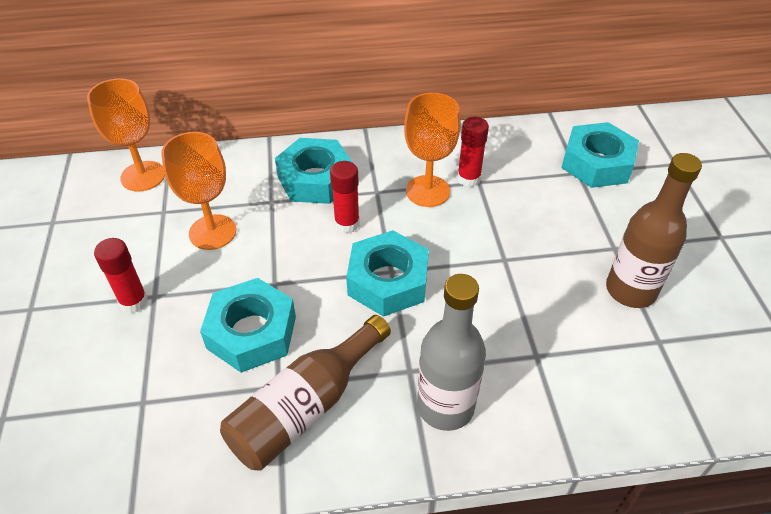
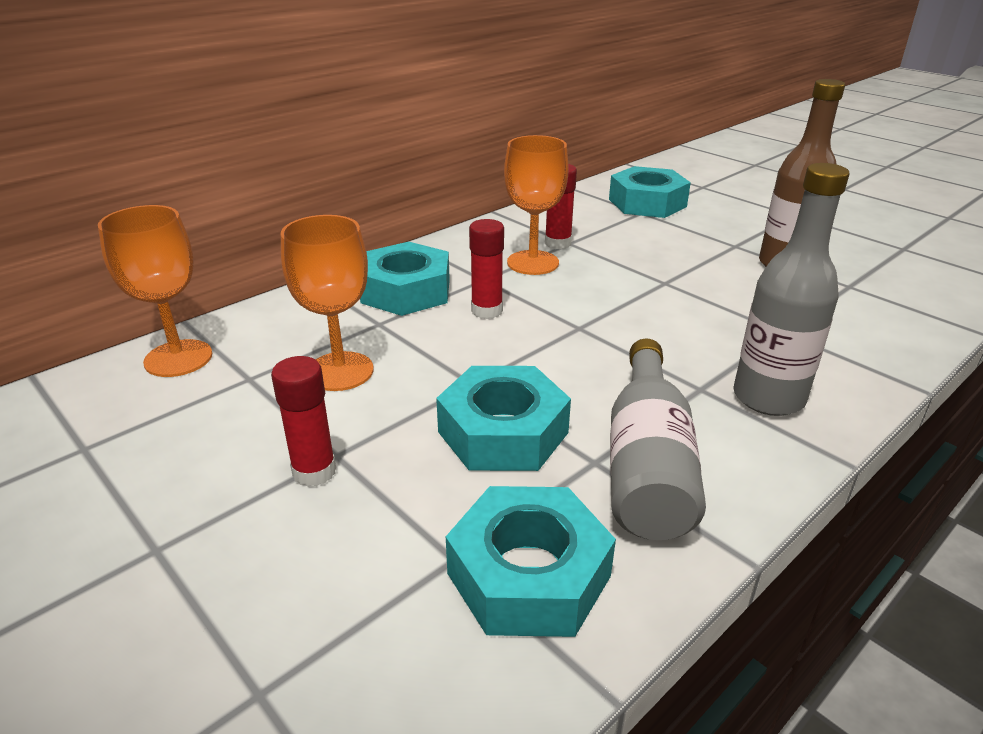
camera: 35 degrees left, 15 degrees down
(305, 407) = (647, 463): brown bottle -> grey bottle
(388, 281) = (586, 335): turquoise nut -> turquoise nut (528, 574)

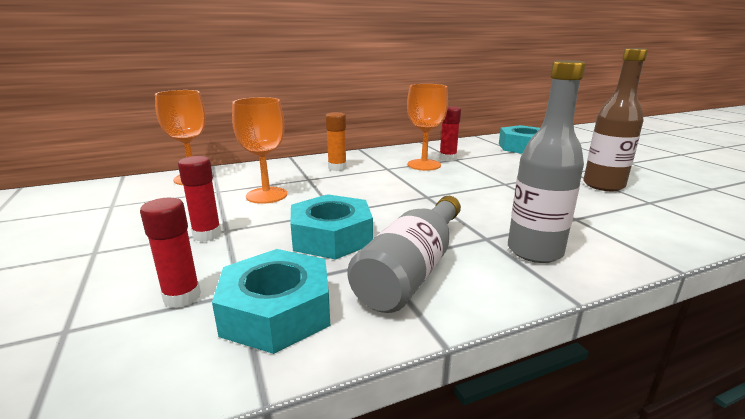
camera: 20 degrees right, 10 degrees down
(406, 291) = (337, 168): turquoise nut -> orange glue stick
(487, 311) = (375, 181): red glue stick -> red glue stick (182, 297)

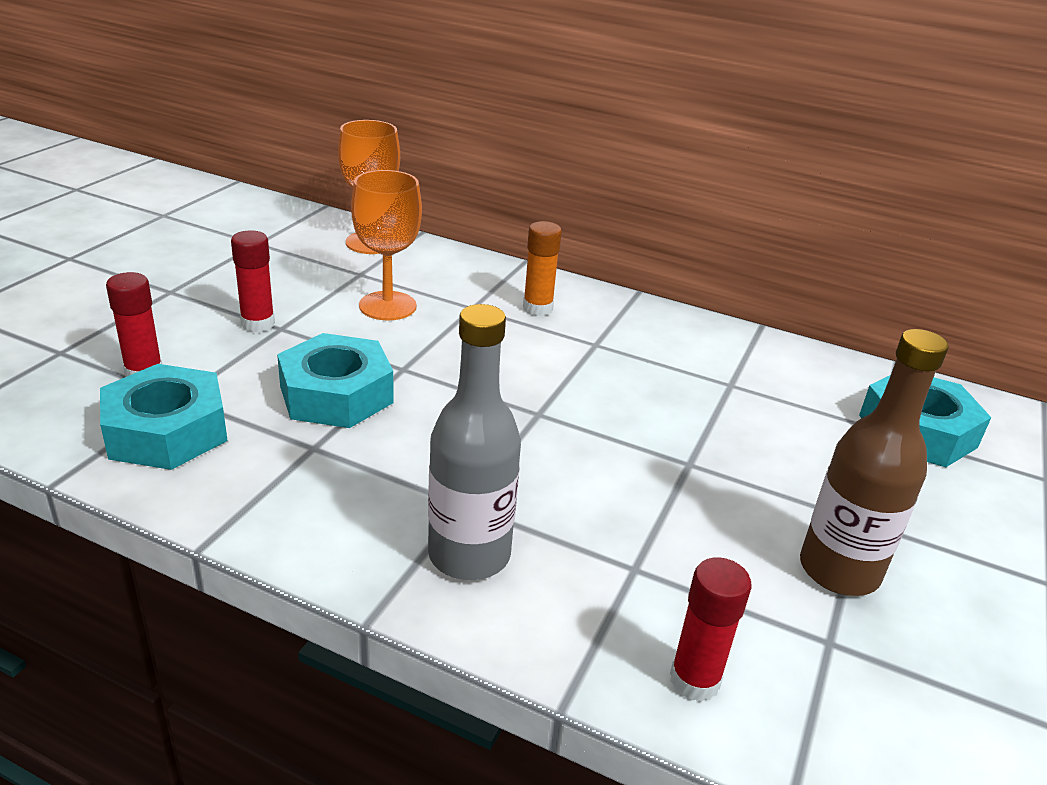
camera: 45 degrees right, 10 degrees up
(412, 270) = (319, 477): grey bottle -> none
(424, 165) = (656, 367): orange goblet -> none
(447, 158) = (720, 376): red glue stick -> red glue stick (694, 680)

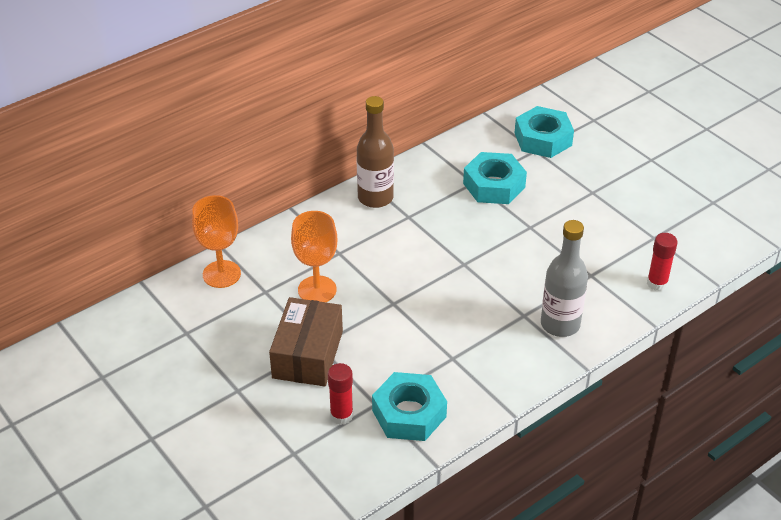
camera: 60 degrees left, 10 degrees up
(258, 324) = (307, 354): red glue stick -> brown box
(336, 394) = (406, 337): turquoise nut -> turquoise nut (494, 185)
(537, 308) = (356, 225): orange glue stick -> none
(839, 570) = (619, 214): brown bottle -> brown bottle (375, 198)

